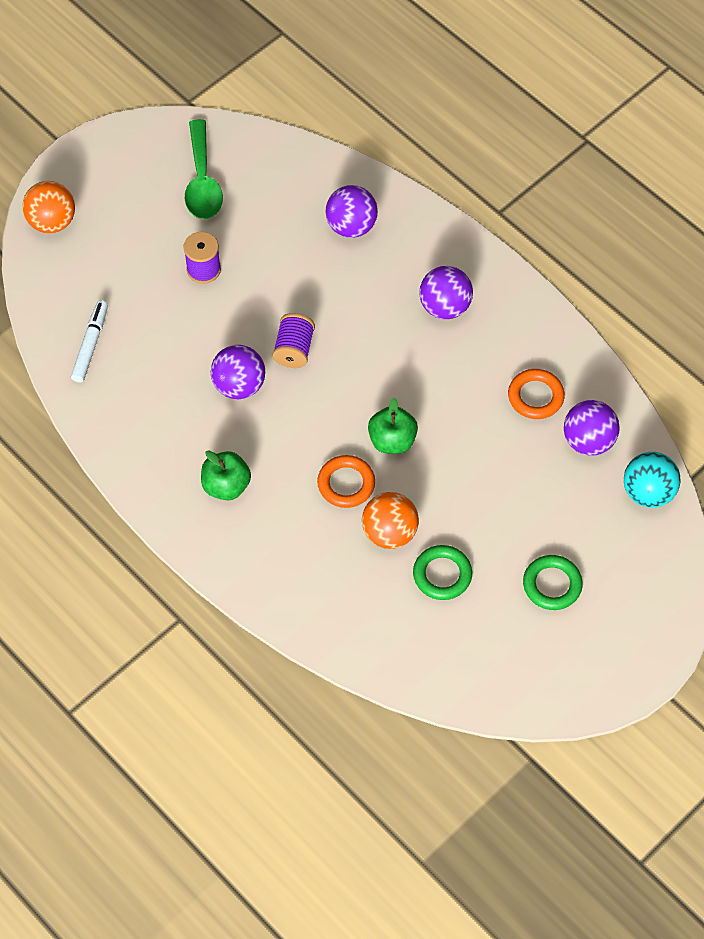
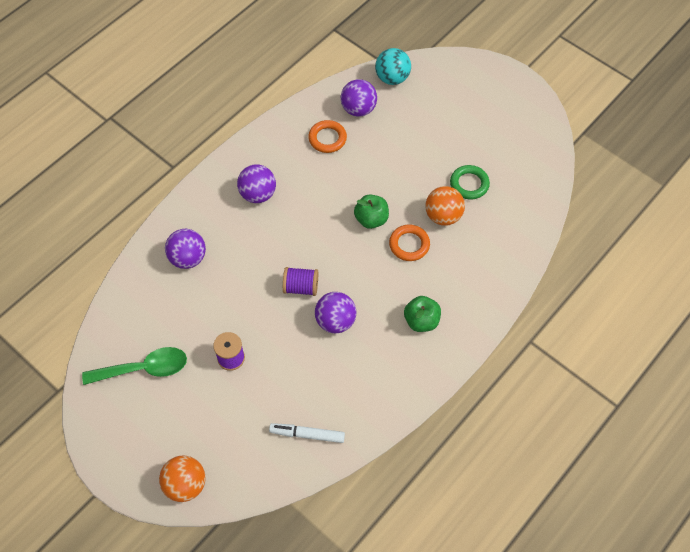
camera: 95 degrees left, 0 degrees up
(552, 585) = (465, 125): green ring -> none

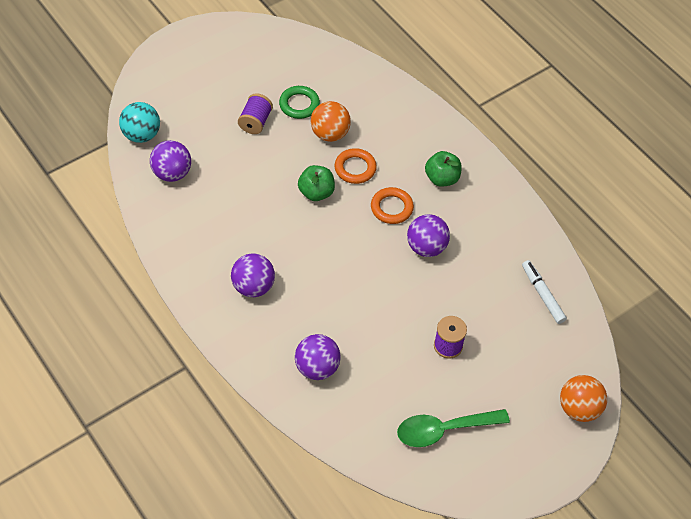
camera: 80 degrees left, 5 degrees down
(144, 368) = (443, 430): green spoon -> green spoon turned 105 degrees counterclockwise
(301, 287) = (380, 269): purple spool -> purple spool (255, 122)
(307, 434) = (542, 294): white marker -> white marker turned 135 degrees clockwise
(327, 138) = (201, 209): orange ring -> orange ring (391, 208)

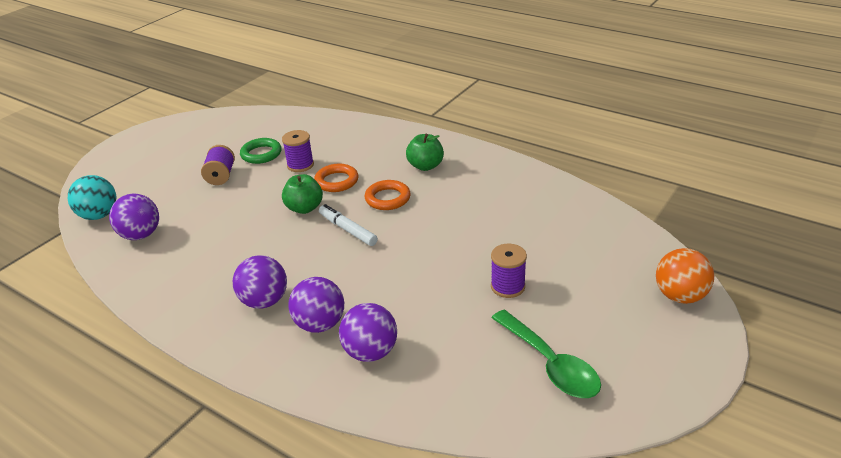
camera: 15 degrees left, 20 degrees down
(330, 134) = (300, 165): orange ball -> purple spool
(426, 247) = (438, 217): purple ball -> purple ball (320, 324)
(443, 430) = (550, 364): green spoon -> green spoon turned 90 degrees counterclockwise
(542, 294) = (576, 218): white marker -> white marker (348, 230)

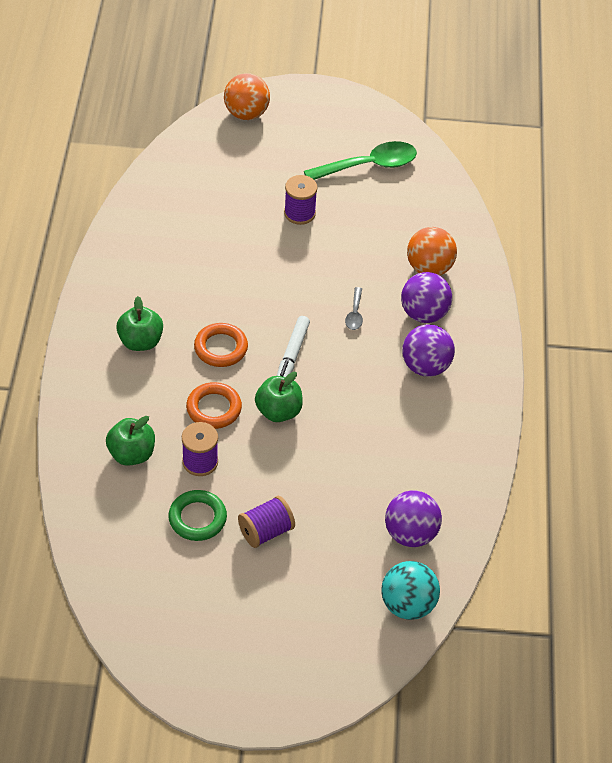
camera: 125 degrees left, 15 degrees up
(334, 142) = (131, 454): none -> green apple
(359, 279) = (355, 314): none -> grey spoon
(370, 352) = (429, 268): purple ball -> orange ball
(550, 364) = (369, 165): green spoon -> green spoon turned 45 degrees clockwise

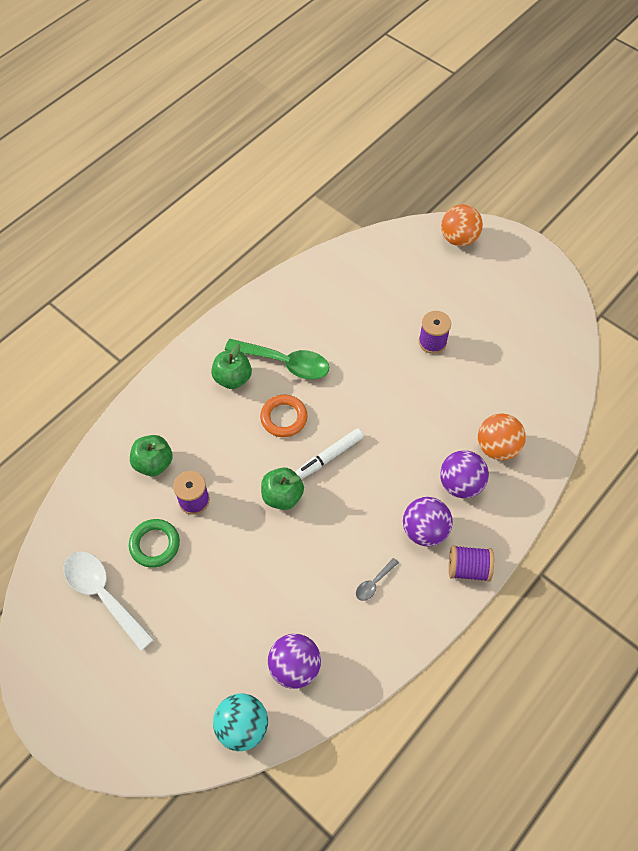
camera: 40 degrees right, 10 degrees up
(187, 586) = (103, 594): none -> white spoon
(214, 408) = (238, 463): orange ring -> none
(266, 531) = (192, 589): purple spool -> purple spool (468, 568)
(355, 314) = (406, 451): grey spoon -> grey spoon (374, 583)
(369, 165) = (519, 332): green spoon -> green spoon (285, 363)

